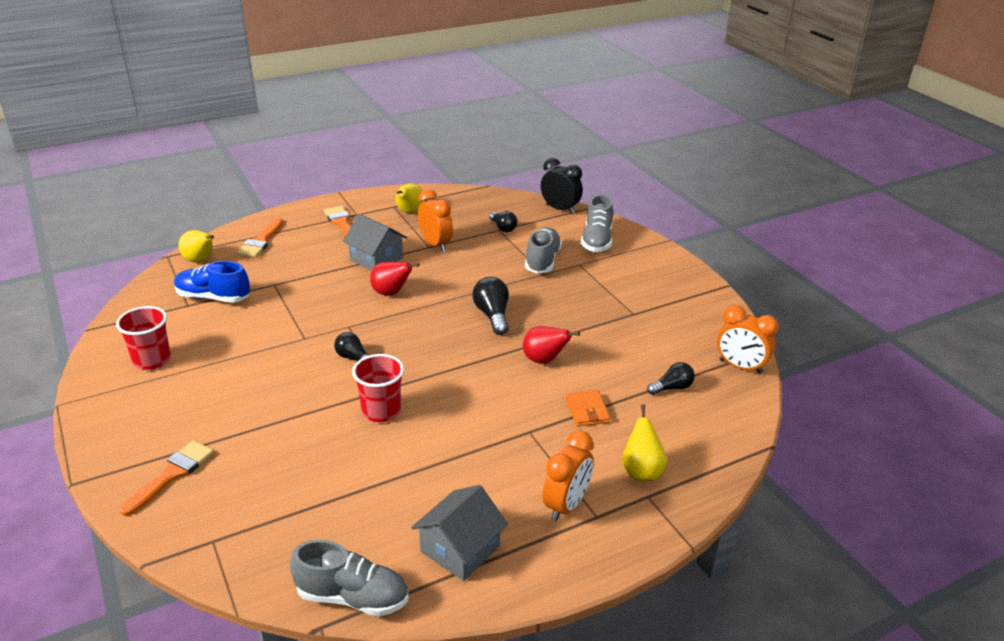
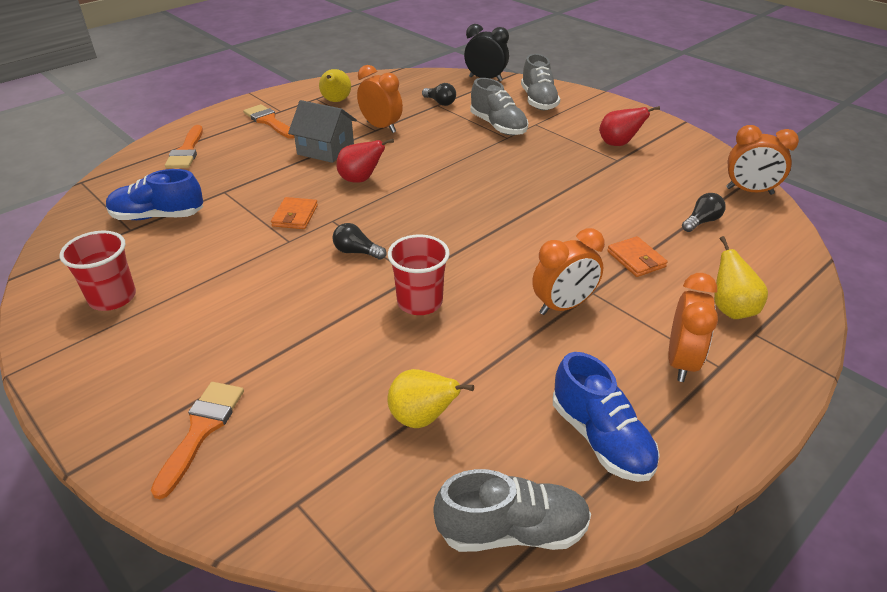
camera: 15 degrees left, 5 degrees up
(200, 260) = (124, 181): yellow pear -> yellow pear (422, 418)
(320, 317) = (295, 216): none -> orange wallet
(460, 549) = (601, 438): grey house -> blue shoe
(493, 315) = (481, 184): black light bulb -> none
(497, 438) = (563, 306): none -> orange clock
(542, 261) = (498, 126): grey shoe -> grey shoe turned 150 degrees clockwise
(544, 360) = (560, 218): red pear -> red pear (618, 144)

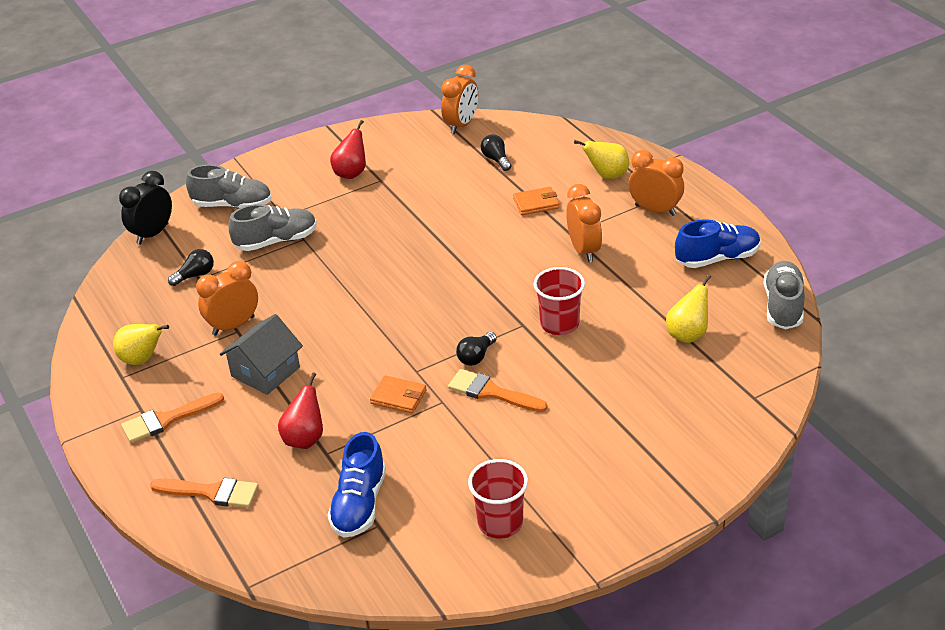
camera: 75 degrees left, 0 degrees up
(201, 430) = (682, 448): orange brush -> orange brush (491, 392)
(361, 180) = (346, 347): red pear -> red pear (305, 439)

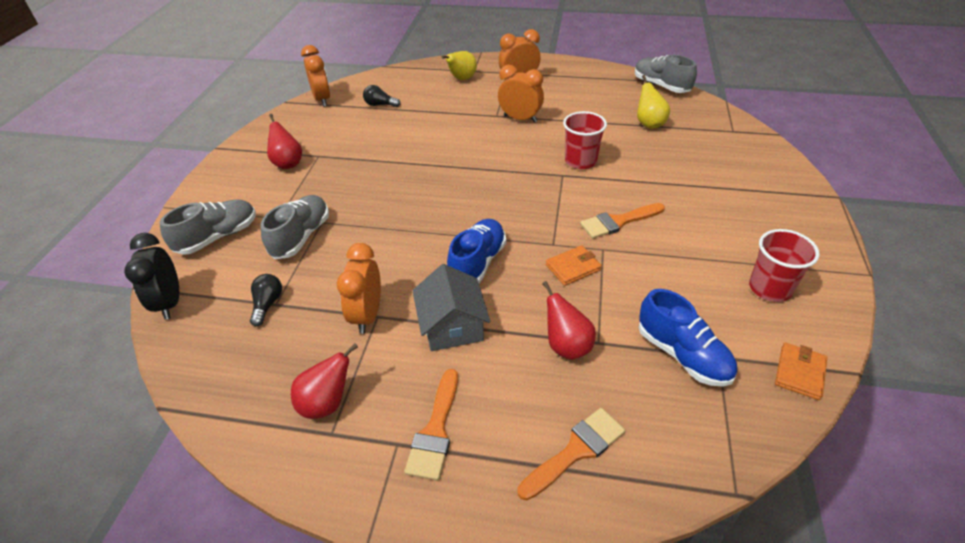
camera: 50 degrees left, 5 degrees up
(142, 359) = (327, 403): yellow pear -> red pear
(476, 356) = (571, 209): black light bulb -> none
(536, 203) = (448, 112): orange wallet -> orange wallet (799, 373)
(717, 258) = (591, 84): blue shoe -> blue shoe (477, 263)

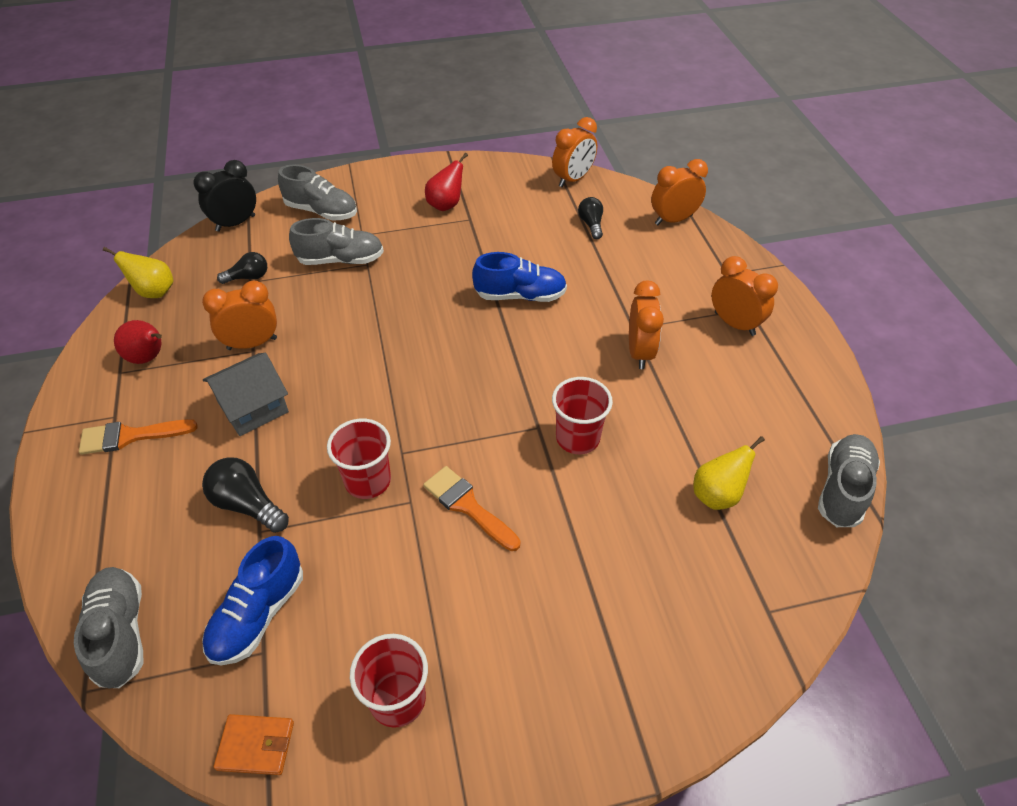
camera: 65 degrees right, 5 degrees up
(406, 74) = (673, 220): none -> orange clock
(461, 79) = (697, 270): yellow pear -> yellow pear (154, 292)
(477, 263) = (347, 397): blue shoe -> blue shoe (520, 295)
(566, 346) = (248, 505): red pear -> black light bulb
(573, 267) = (368, 481): orange wallet -> red cup
(576, 451) = (120, 544): orange brush -> none
(679, 458) = (120, 633): none -> grey shoe

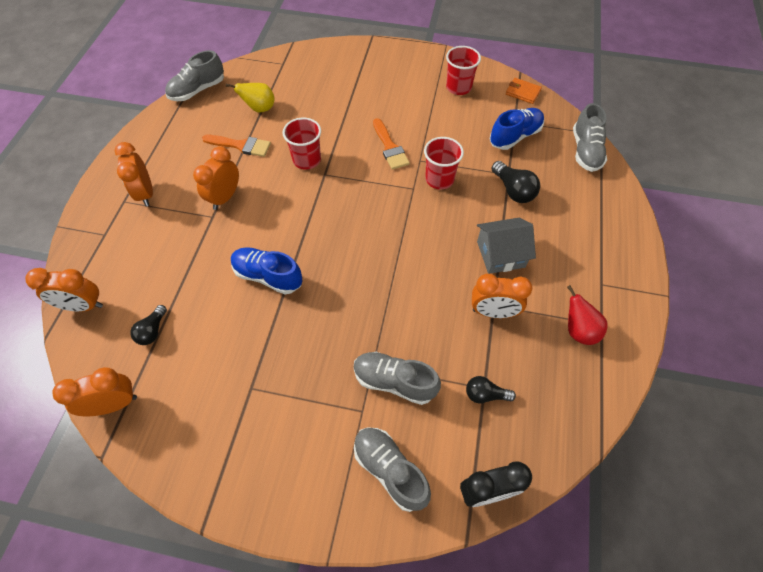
camera: 155 degrees left, 10 degrees up
(130, 436) = (588, 263): orange brush -> orange brush (241, 145)
(154, 292) = (576, 411): yellow pear -> none
(446, 205) = (261, 421): red pear -> none

